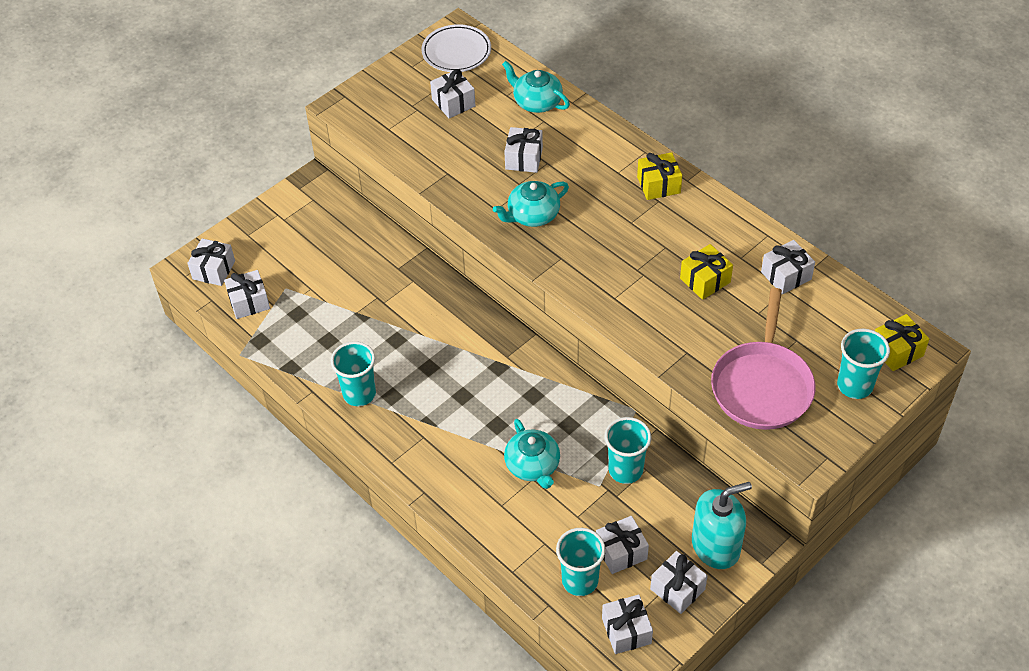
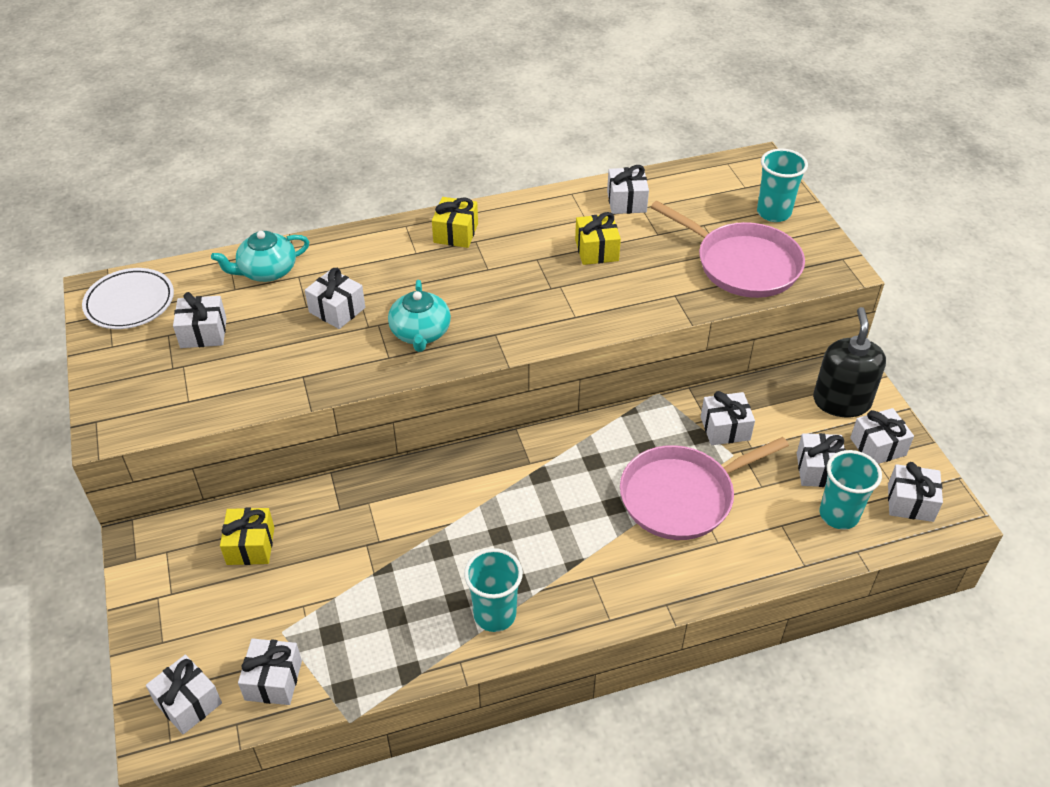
camera: 65 degrees left, 5 degrees down
(533, 465) = (681, 496): turquoise teapot -> pink pan
(625, 470) = (725, 428): turquoise cup -> white gift
(716, 546) = (841, 401): turquoise soap dispenser -> black soap dispenser
(897, 351) = (750, 176): yellow gift -> yellow gift (250, 546)

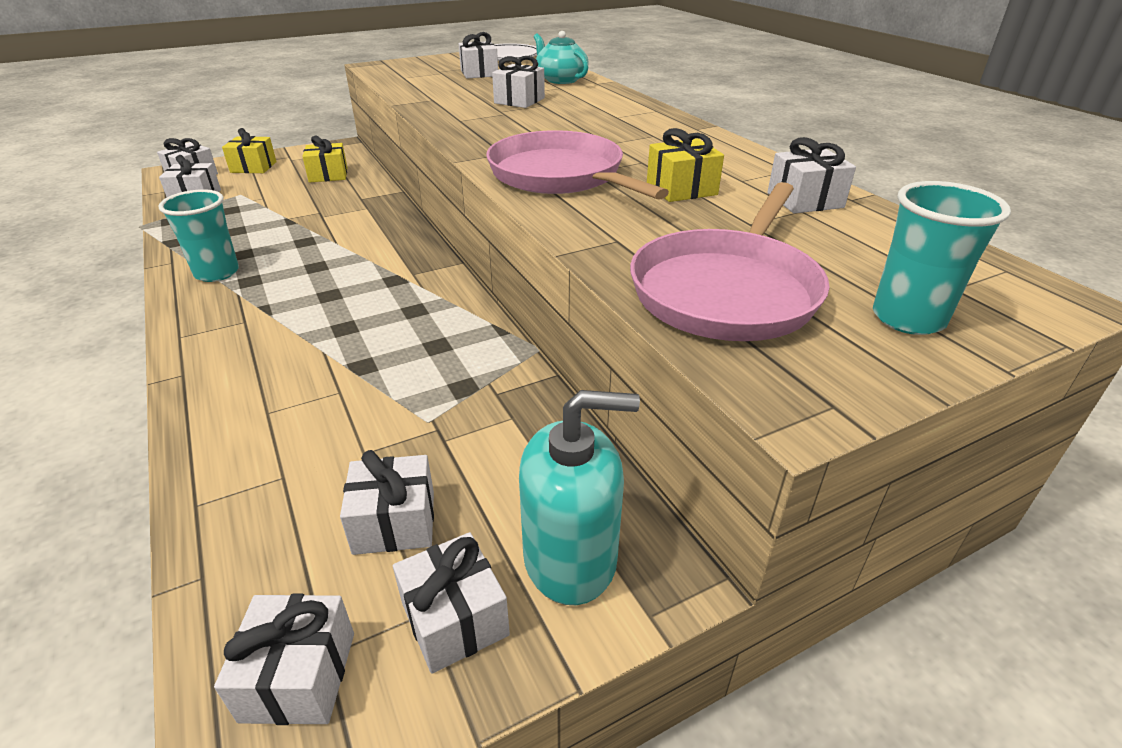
camera: 80 degrees right, 10 degrees down
(420, 333) = (496, 127): turquoise teapot -> none
(455, 233) = (659, 127): yellow gift -> yellow gift (253, 167)
(681, 496) = (352, 377): pink pan -> pink pan (560, 175)
(725, 428) = (480, 411): white gift -> none
(839, 515) = (289, 550): turquoise cup -> none
(841, 401) = (570, 558): black soap dispenser -> turquoise soap dispenser

